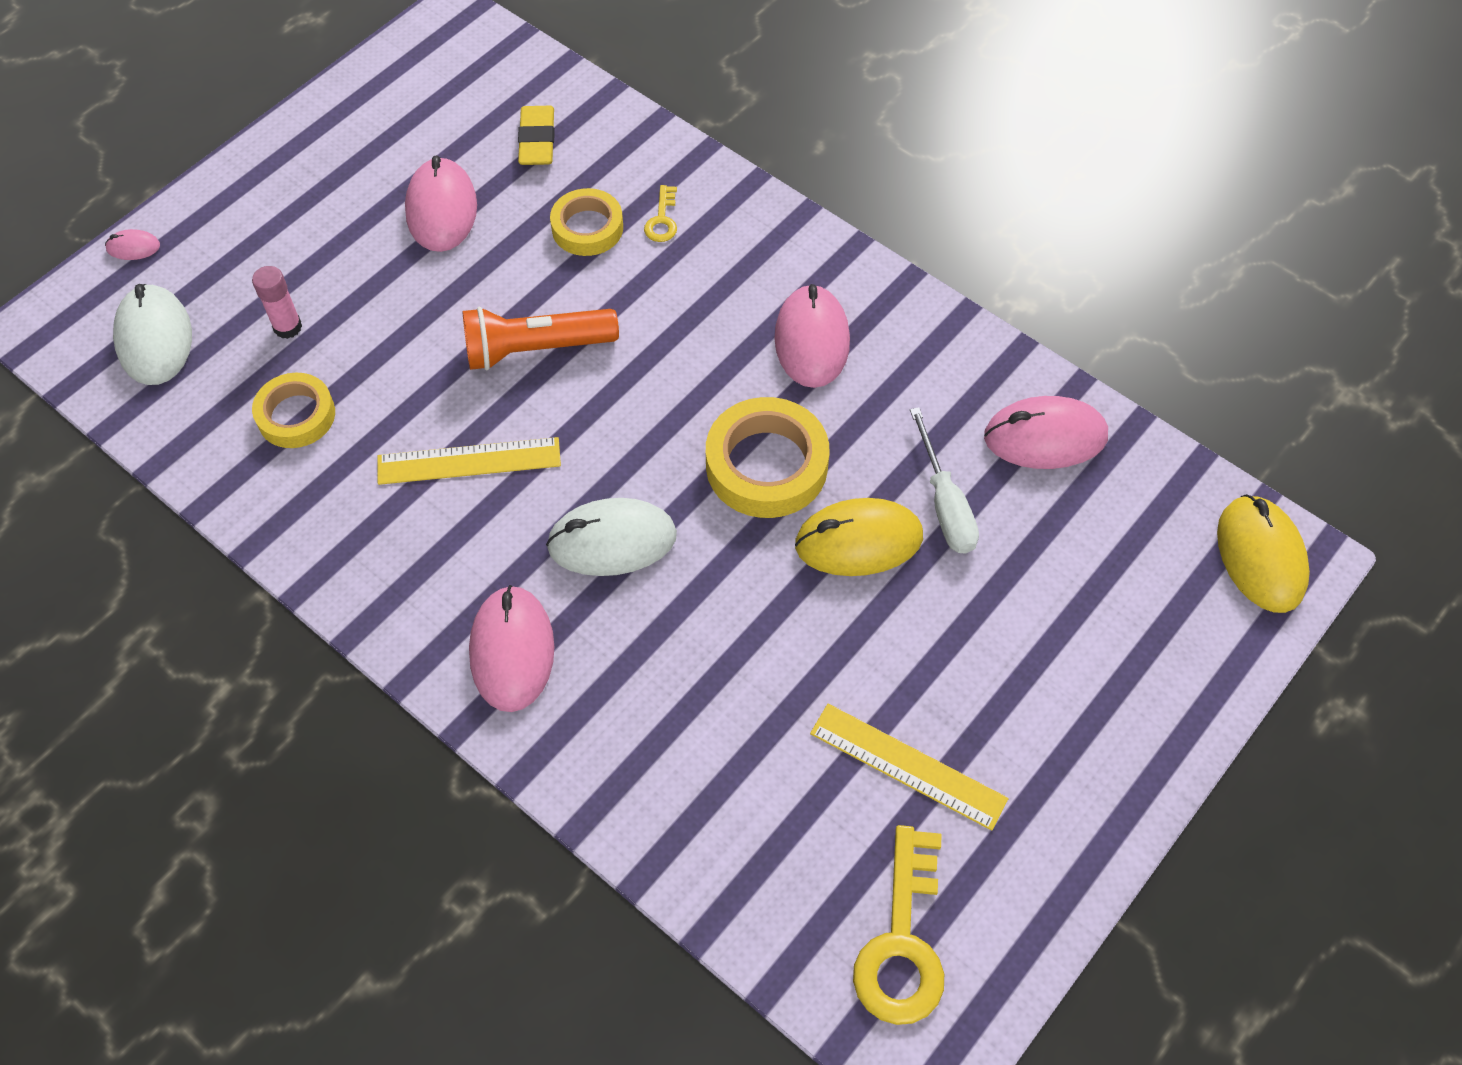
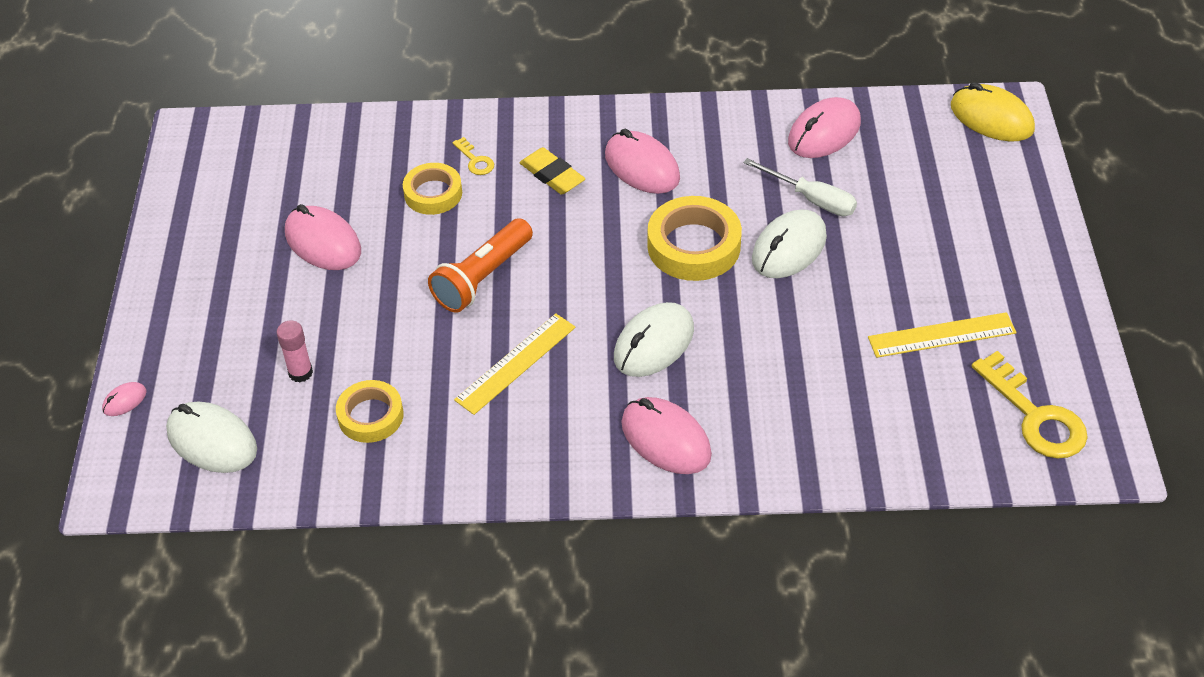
camera: 40 degrees left, 10 degrees down
(537, 140) = (339, 166): yellow eraser -> yellow eraser (552, 175)
(858, 541) = (789, 248): yellow mouse -> white mouse

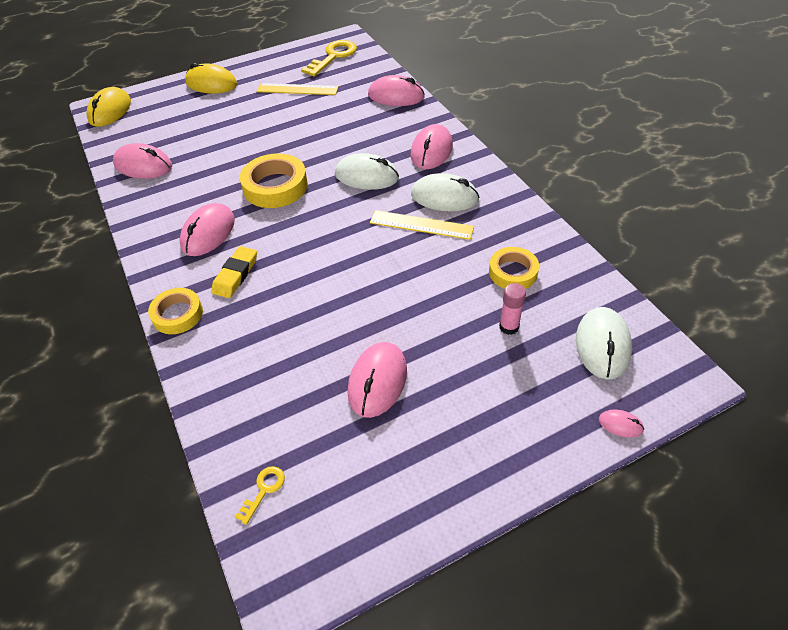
camera: 115 degrees left, 0 degrees up
(433, 193) = (286, 335): yellow tape -> yellow tape (177, 314)
(475, 160) = (236, 326): yellow key -> yellow key (264, 490)
(482, 277) = (358, 270): orange flashlight -> none
(789, 248) = (258, 151): white mouse -> white mouse (444, 197)
(811, 199) = (210, 154): white screwdriver -> none
(848, 455) = (396, 96): none -> pink mouse
(942, 335) = (297, 89): yellow ruler -> yellow ruler turned 45 degrees counterclockwise
(1017, 237) = (211, 84): none -> yellow mouse

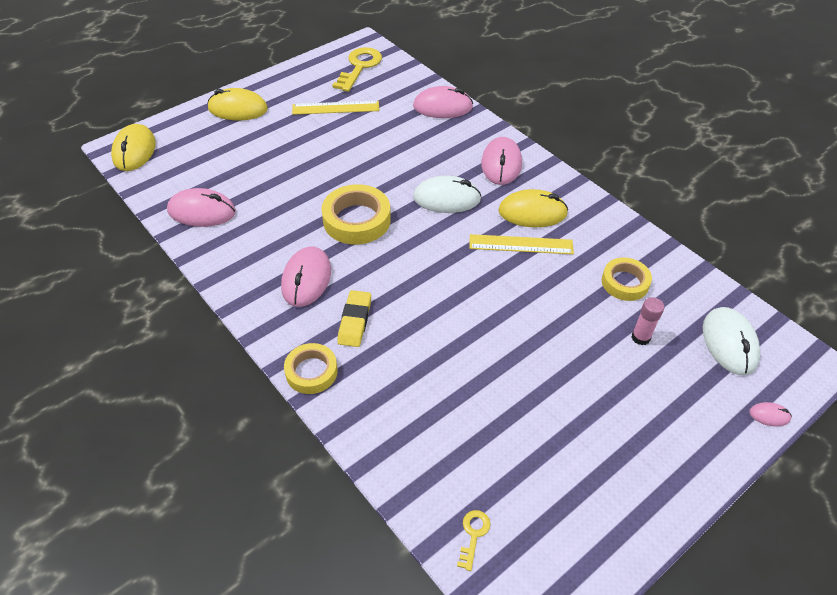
camera: 15 degrees left, 0 degrees up
(377, 381) = (539, 410): pink mouse -> none
(444, 197) = (532, 212): white mouse -> yellow mouse

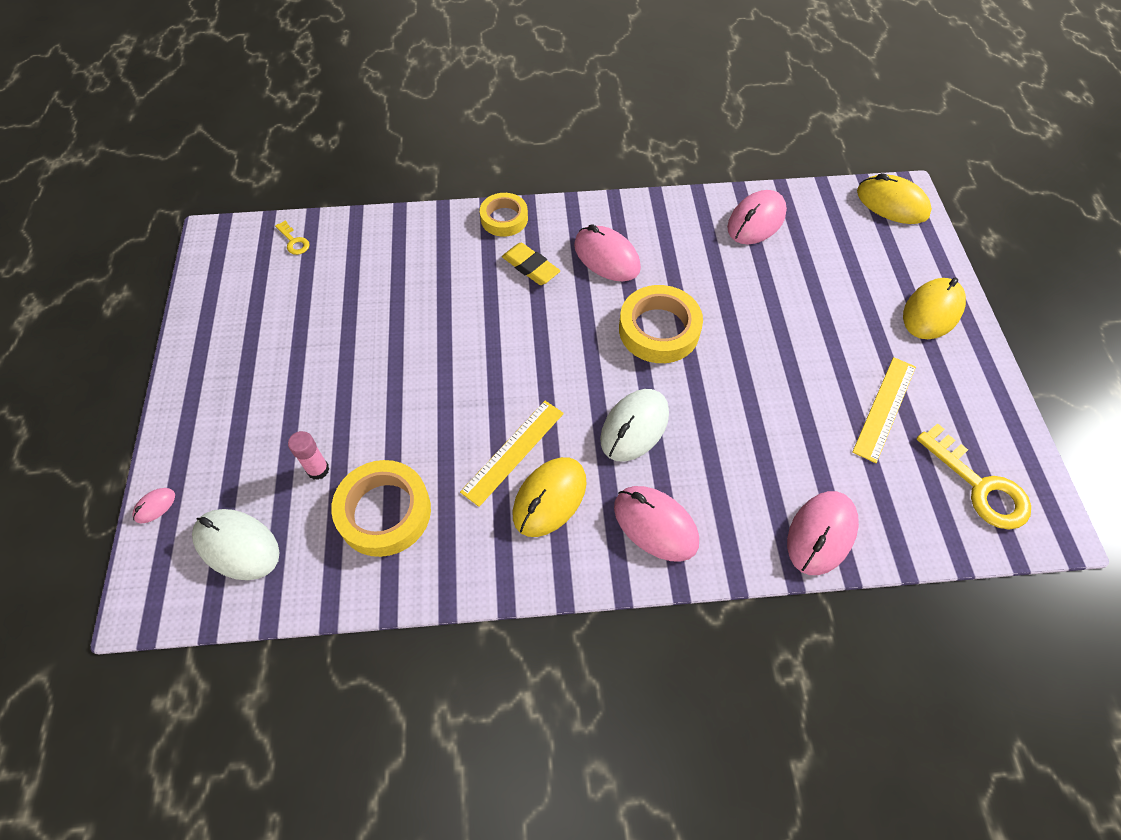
camera: 125 degrees right, 10 degrees up
(625, 282) = (384, 512): yellow tape -> yellow tape, size x1.55

